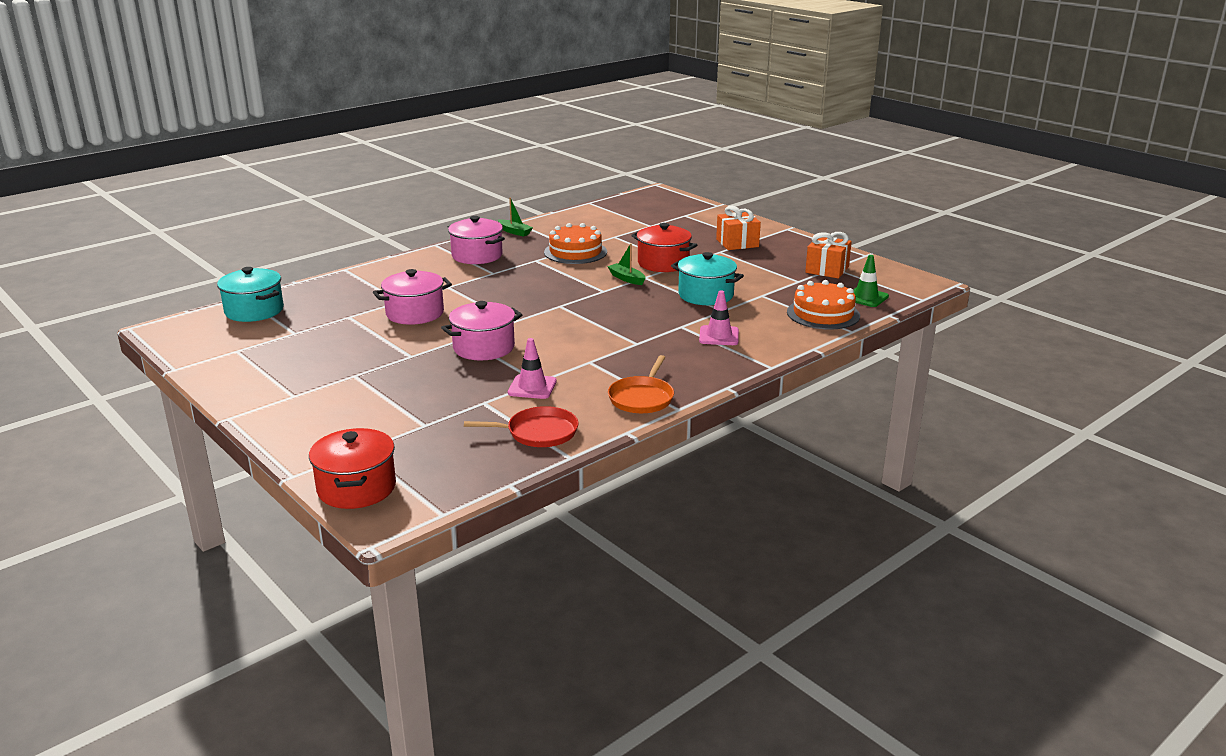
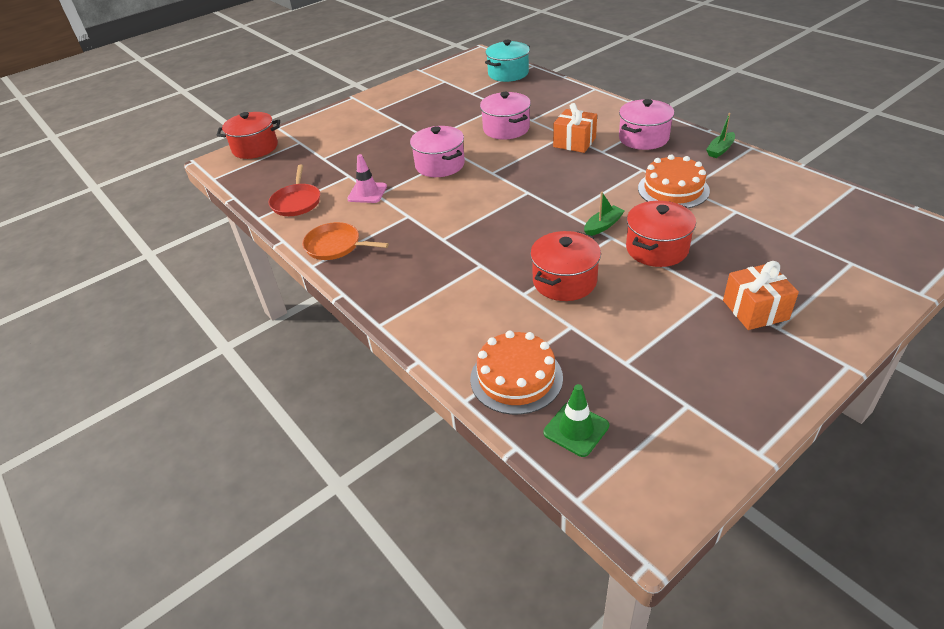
camera: 95 degrees right, 15 degrees up
(706, 295) = (564, 281): turquoise pot -> red pot
(719, 336) = (455, 290): pink traffic cone -> none
(827, 269) = (677, 397): orange gift -> orange gift (574, 142)

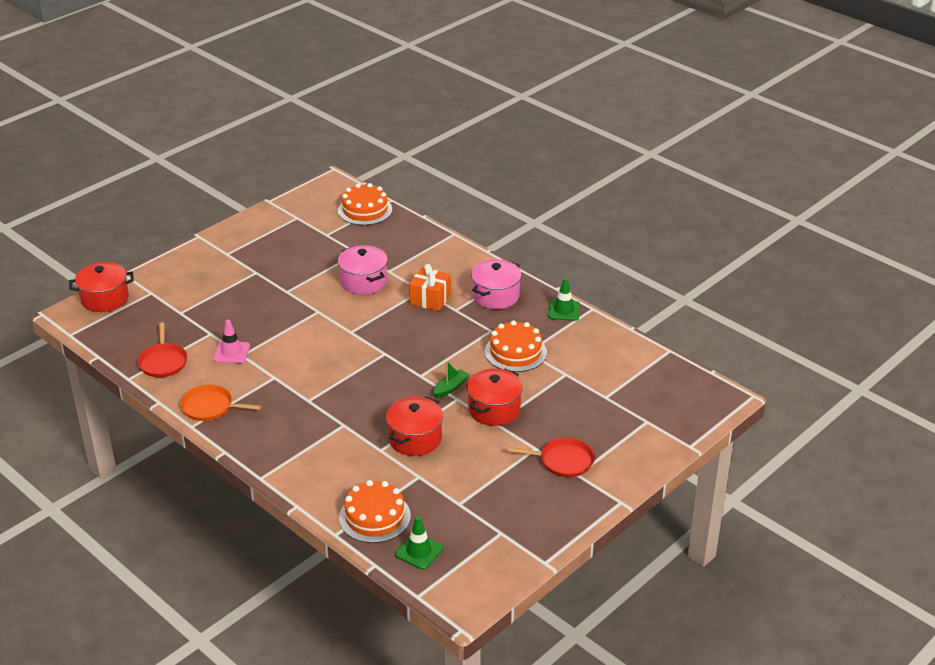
camera: 10 degrees left, 5 degrees down
(440, 165) = (300, 323): pink pot -> none
(508, 73) = (365, 210): turquoise pot -> orange cake
(720, 150) = (564, 310): green boat -> green traffic cone
(755, 310) = (563, 461): orange gift -> red pan

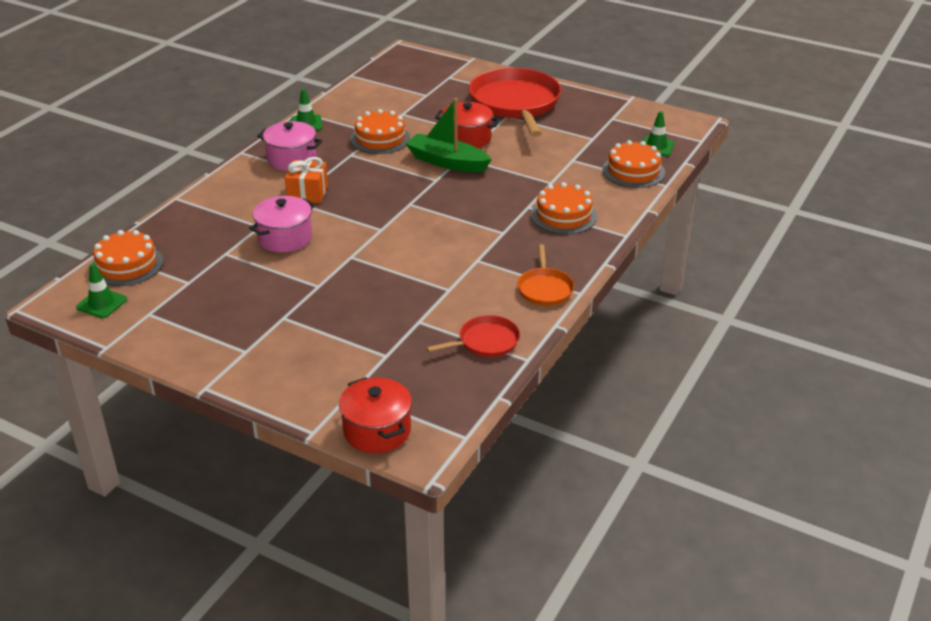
camera: 105 degrees left, 0 degrees up
(231, 352) = (448, 297): pink traffic cone -> none
(316, 444) = (563, 215): none -> orange cake
(321, 199) = (101, 303): none -> green traffic cone
(415, 439) = (526, 168): red pot -> none
(450, 388) = (447, 162): green boat -> green boat, size x2.02
(563, 461) = (515, 103): red pan -> red pan, size x2.08

